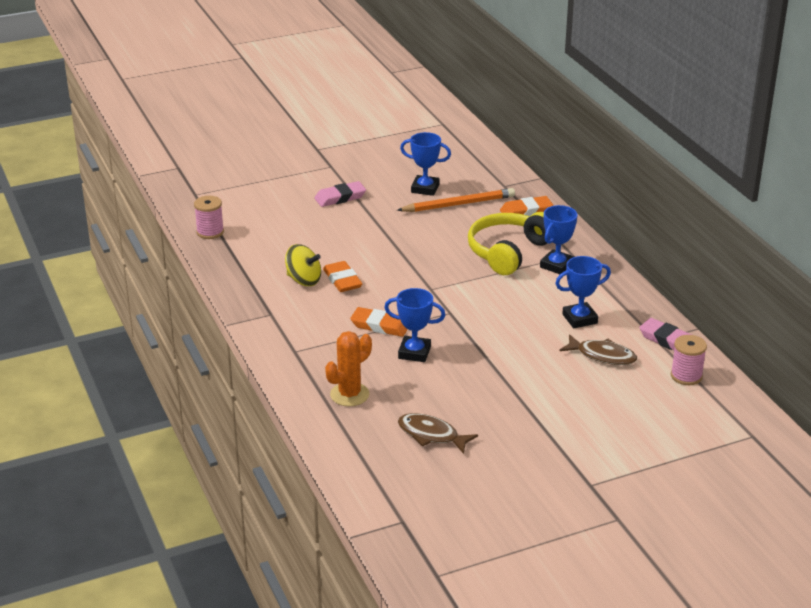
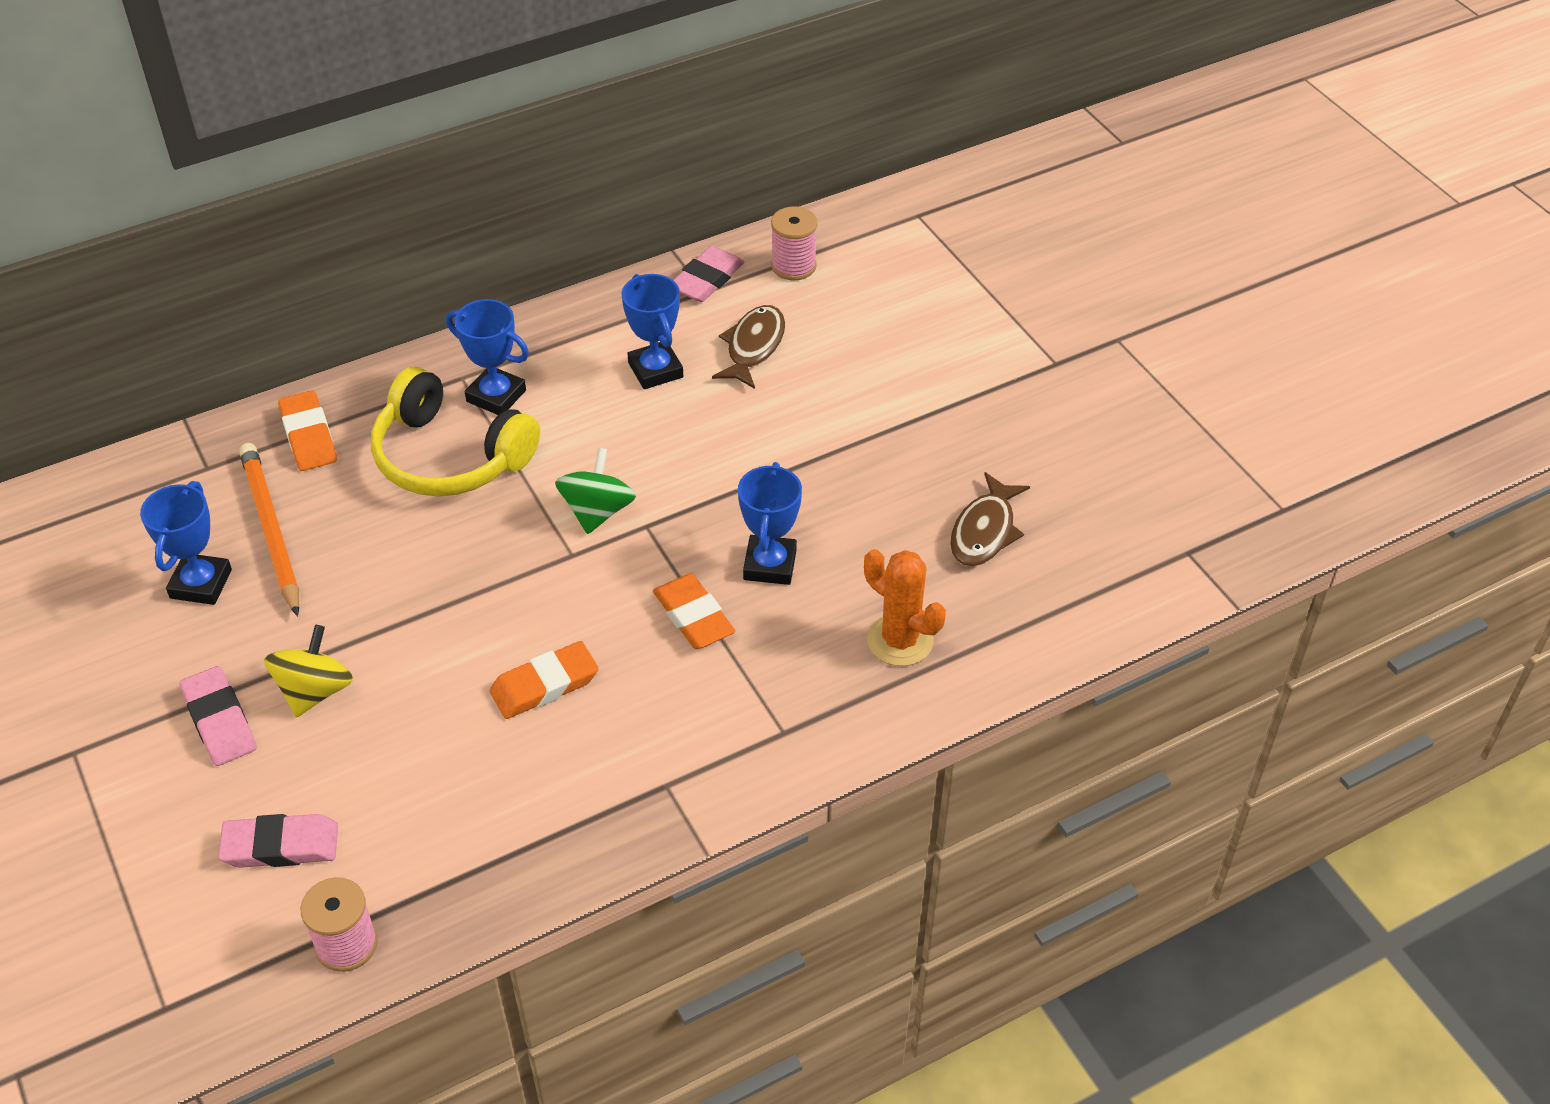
camera: 95 degrees left, 15 degrees up
(266, 215) = (280, 846): none -> pink eraser
(304, 280) = (544, 746): yellow spinning top -> yellow spinning top (315, 691)
(380, 326) = (693, 616): orange eraser -> orange eraser turned 45 degrees counterclockwise
(462, 297) = (597, 511): none -> green spinning top

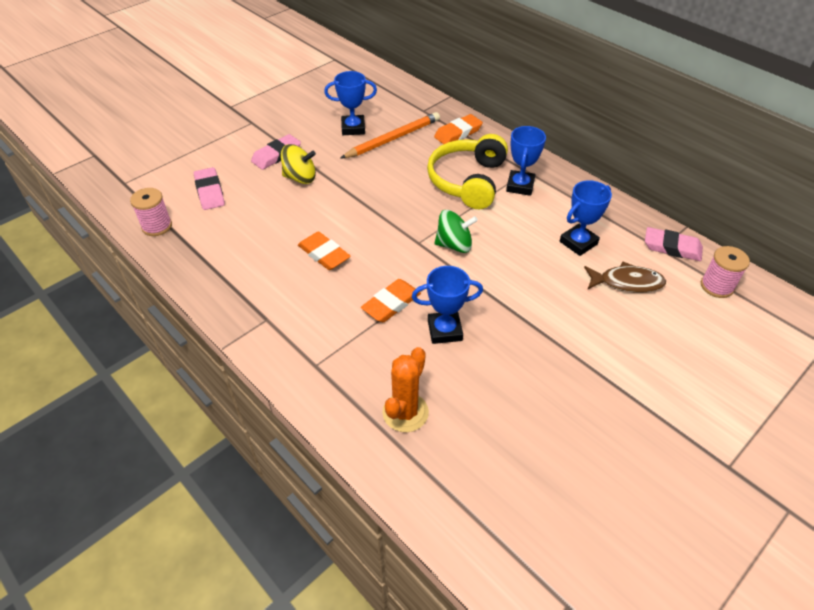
camera: 75 degrees right, 0 degrees up
(985, 531) = (525, 446): brown fish -> none

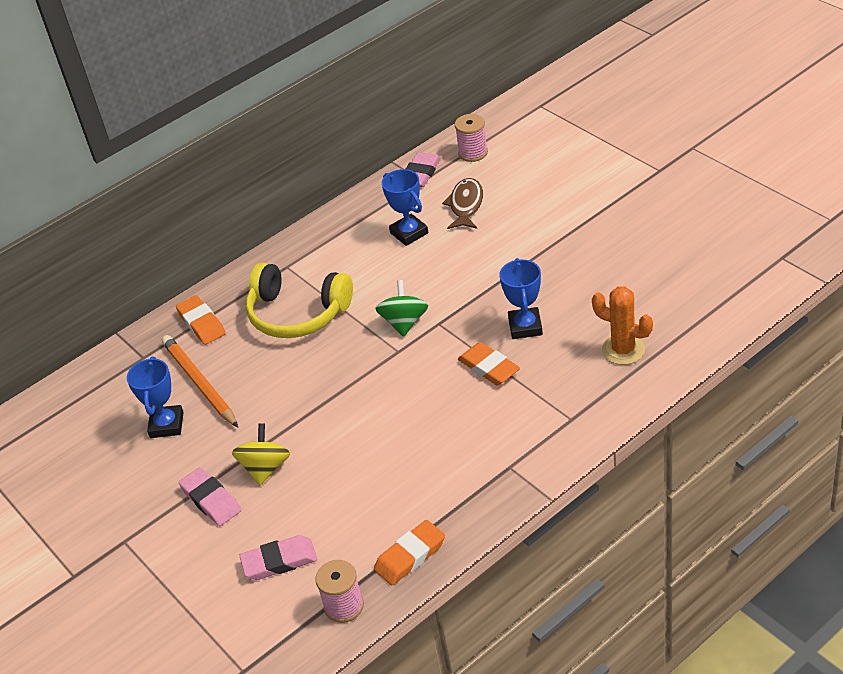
camera: 80 degrees left, 5 degrees down
(324, 254) = (410, 429): orange eraser -> orange eraser (410, 556)
(520, 186) = (313, 272): blue trophy -> none

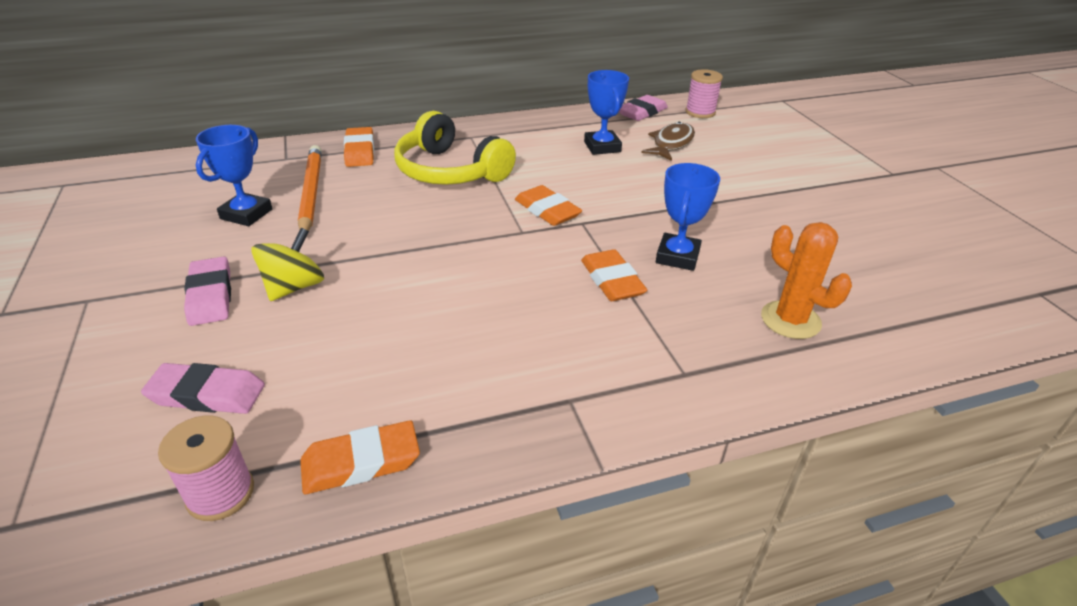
camera: 15 degrees right, 5 degrees down
(404, 322) = (547, 210): green spinning top -> orange eraser

